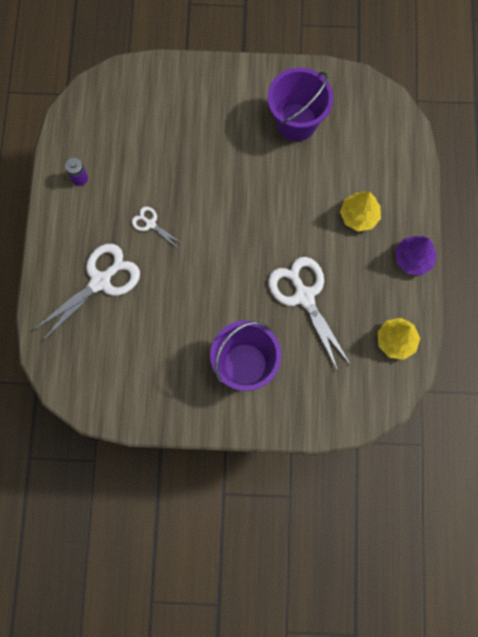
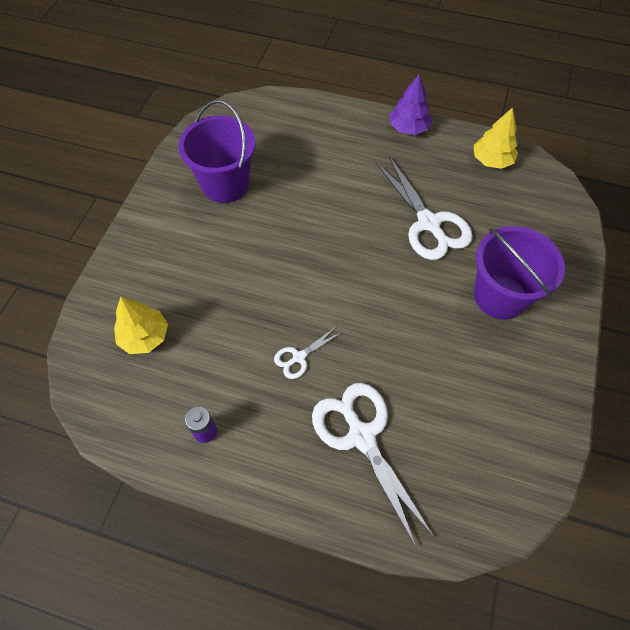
camera: 75 degrees left, 15 degrees down
(304, 296) = (429, 223): white scissors -> white scissors turned 105 degrees counterclockwise
(359, 216) = (350, 158): yellow tree -> yellow tree (144, 336)

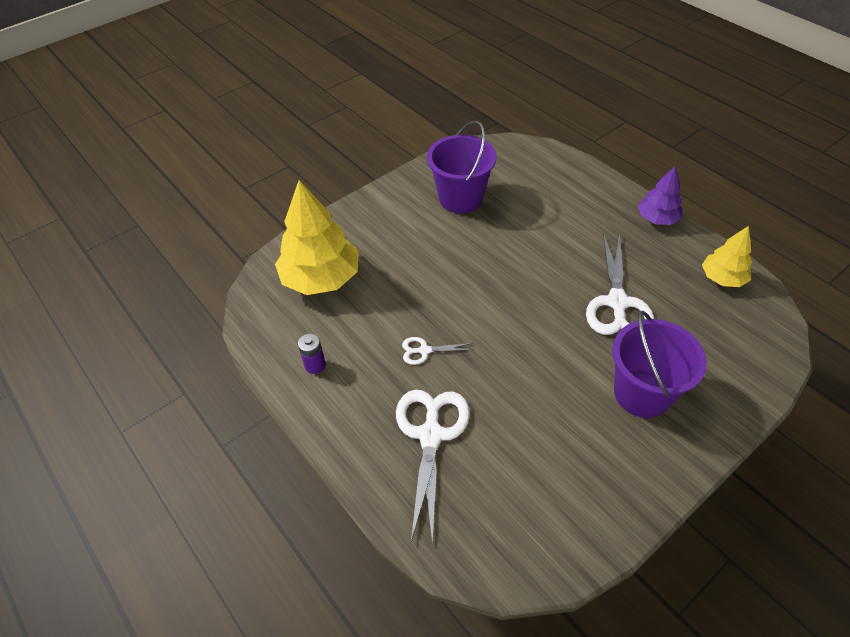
camera: 35 degrees right, 10 degrees down
(144, 336) = (321, 278): yellow tree -> yellow tree, size x1.79

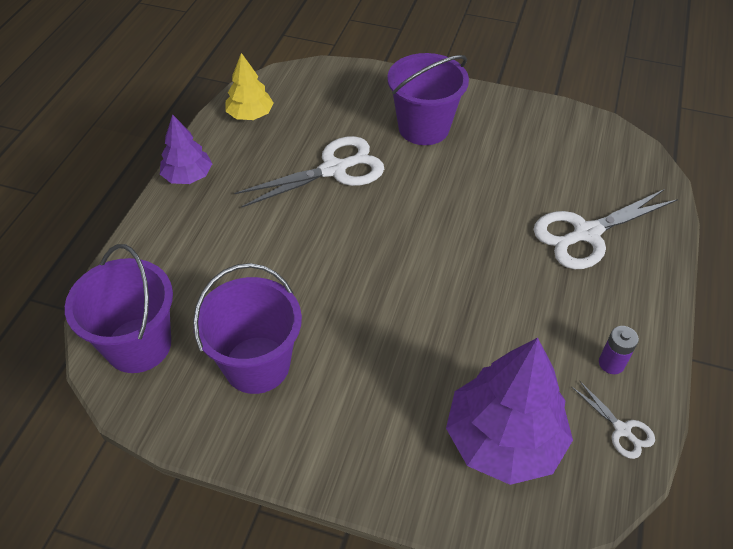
camera: 125 degrees left, 0 degrees up
(321, 278) = (504, 440): yellow tree -> purple tree
(424, 350) = (510, 282): white scissors -> white scissors (622, 430)
(512, 159) = (138, 345): none -> purple bucket

